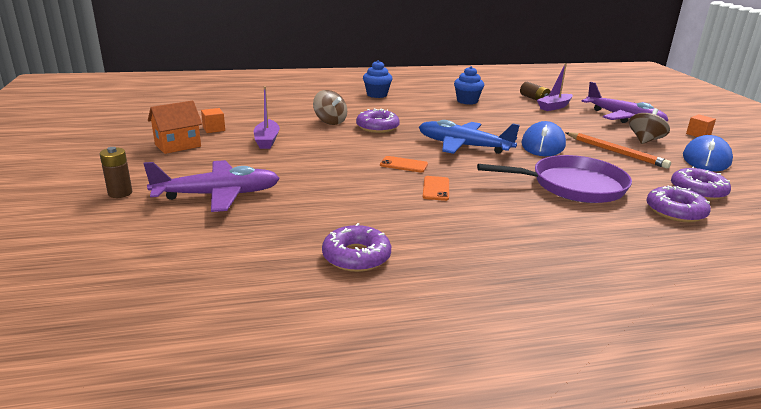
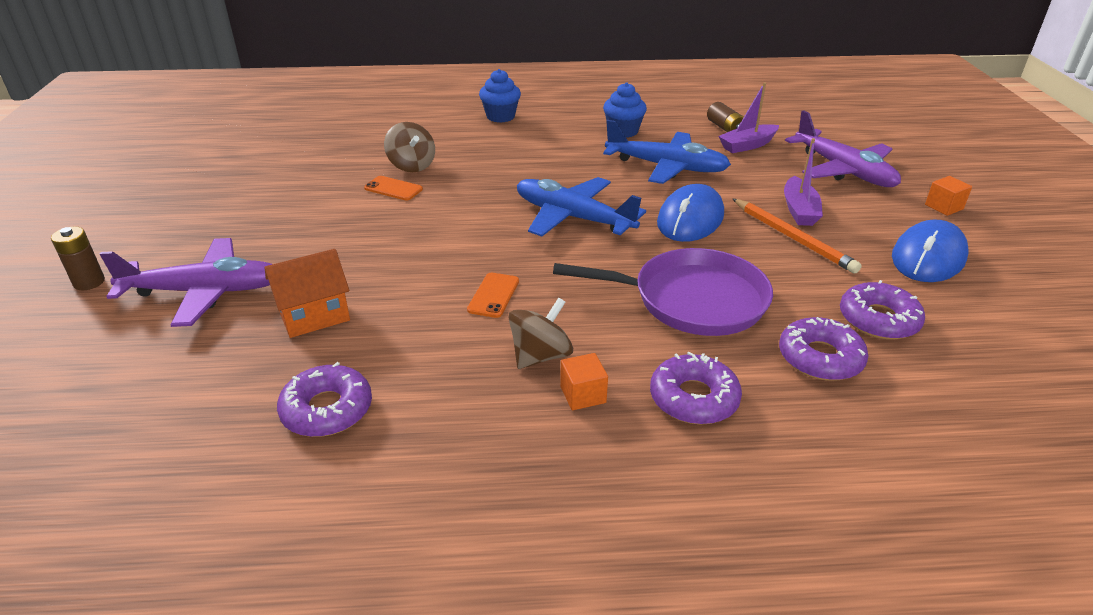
camera: 10 degrees right, 10 degrees up
(178, 145) = (195, 203): orange house -> orange house (314, 316)
(214, 129) = (254, 175): orange cube -> orange cube (583, 394)
(267, 140) = (312, 198): purple boat -> purple boat (799, 210)
(377, 127) = (471, 178): purple donut -> purple donut (693, 398)
(403, 165) = (471, 249): orange phone -> orange phone (393, 189)
(508, 119) = (666, 167): none -> blue plane
(645, 140) = (851, 216): brown spinning top -> brown spinning top (540, 355)

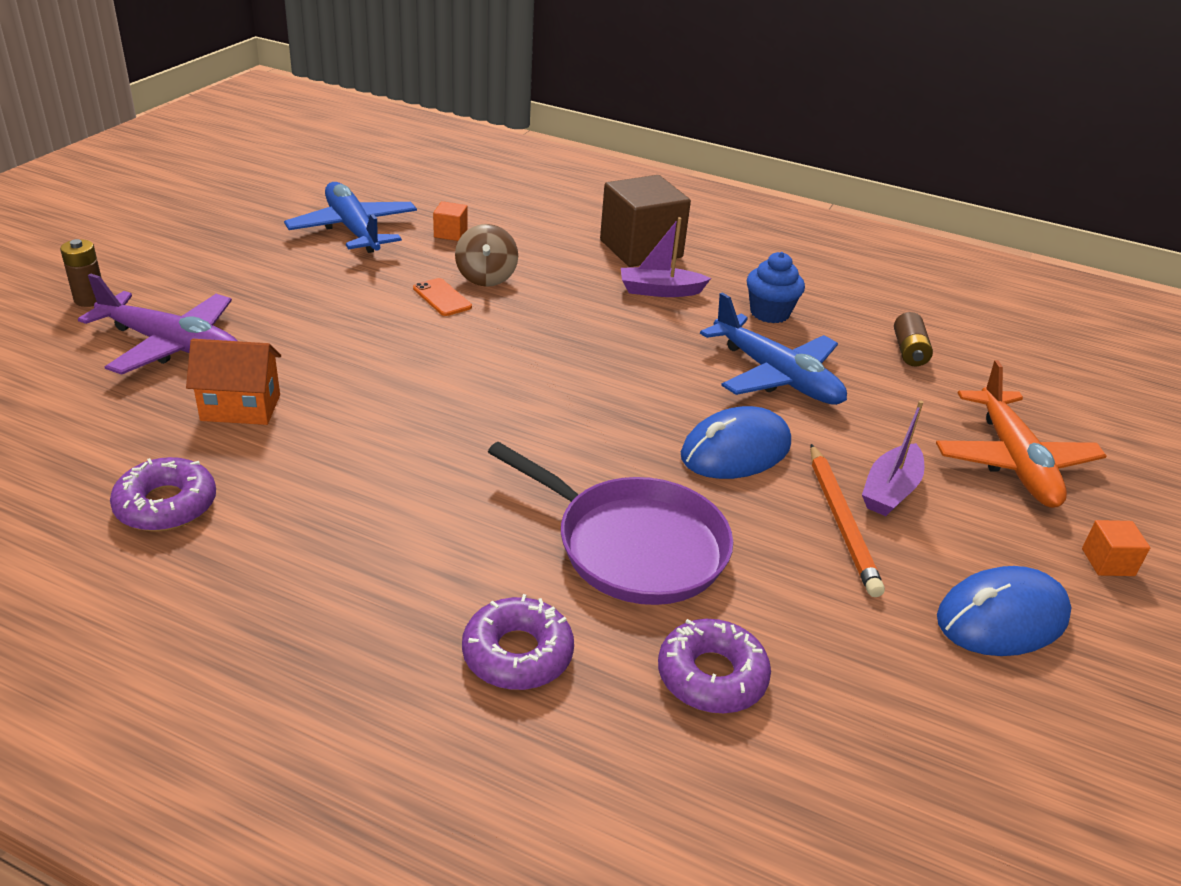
camera: 25 degrees right, 0 degrees up
(494, 295) = (426, 454): orange phone -> none
(500, 116) = (641, 249): blue cupcake -> brown cube
(540, 355) = (408, 538): brown spinning top -> none
(573, 218) = (599, 399): blue plane -> blue plane (353, 230)
(583, 394) = (408, 597): orange cube -> orange cube (450, 233)
(747, 145) = (915, 383): purple boat -> purple boat (660, 291)
(843, 170) = (1013, 461): purple plane -> orange plane
(878, 319) = (838, 665): purple donut -> none

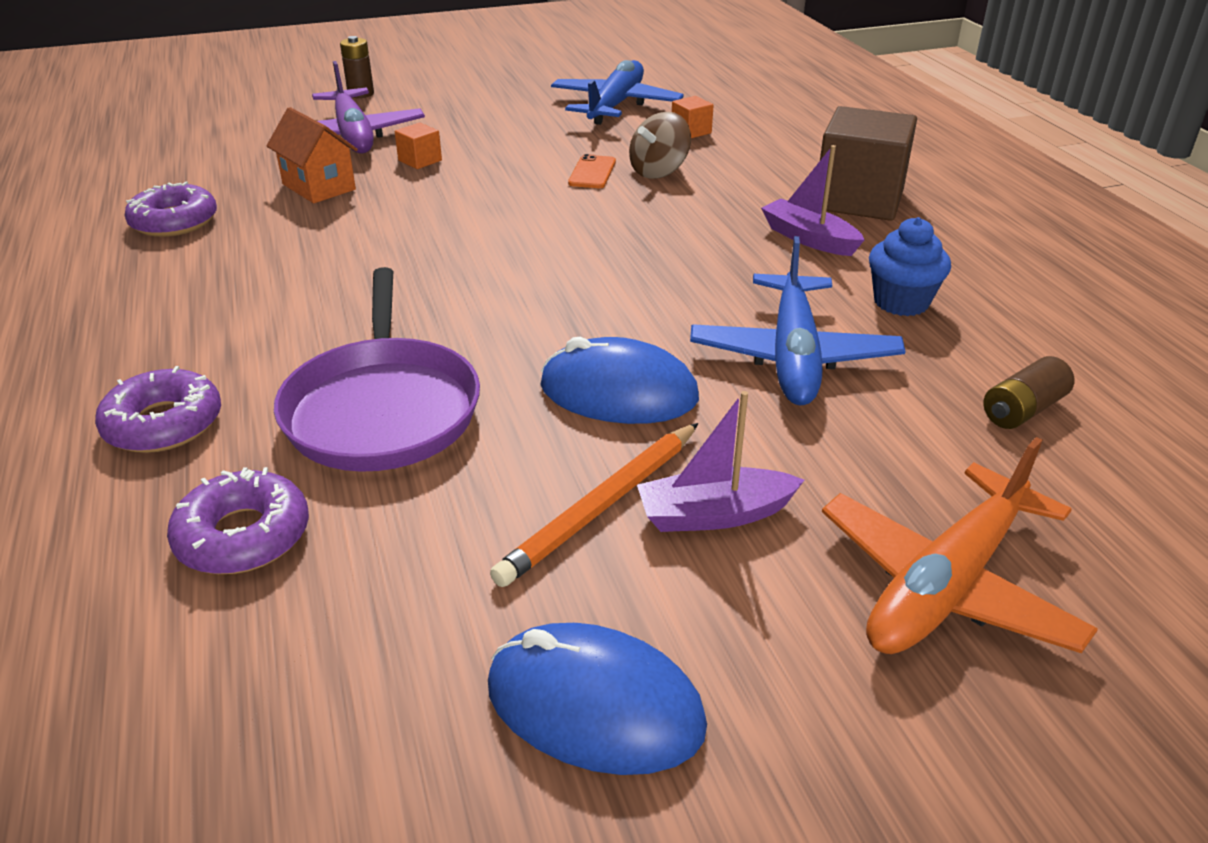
camera: 50 degrees right, 0 degrees up
(1108, 562) = (863, 765): orange cube -> orange cube (420, 160)

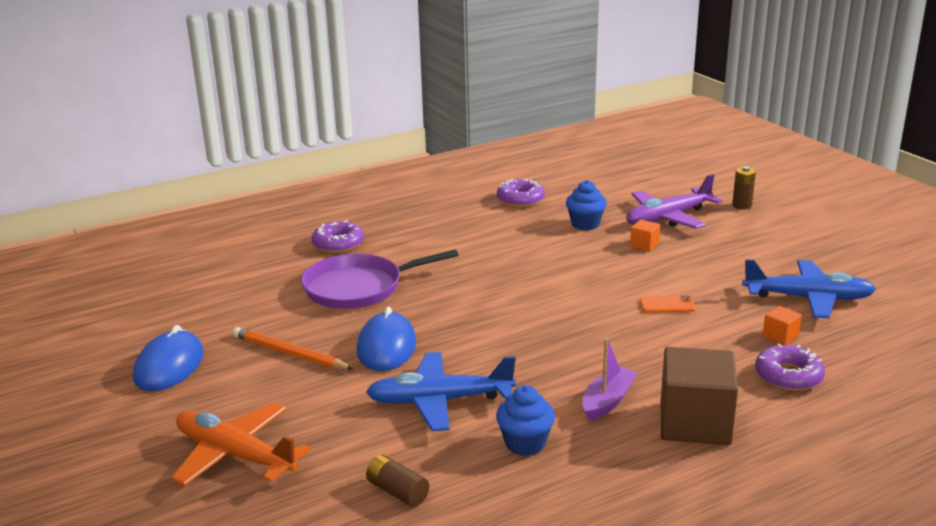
camera: 80 degrees right, 10 degrees down
(243, 536) = (266, 277): purple donut -> purple donut (788, 376)
(319, 187) = (585, 224): orange house -> blue cupcake
(658, 171) = (688, 330): brown spinning top -> none
(714, 514) = (285, 384): purple boat -> none

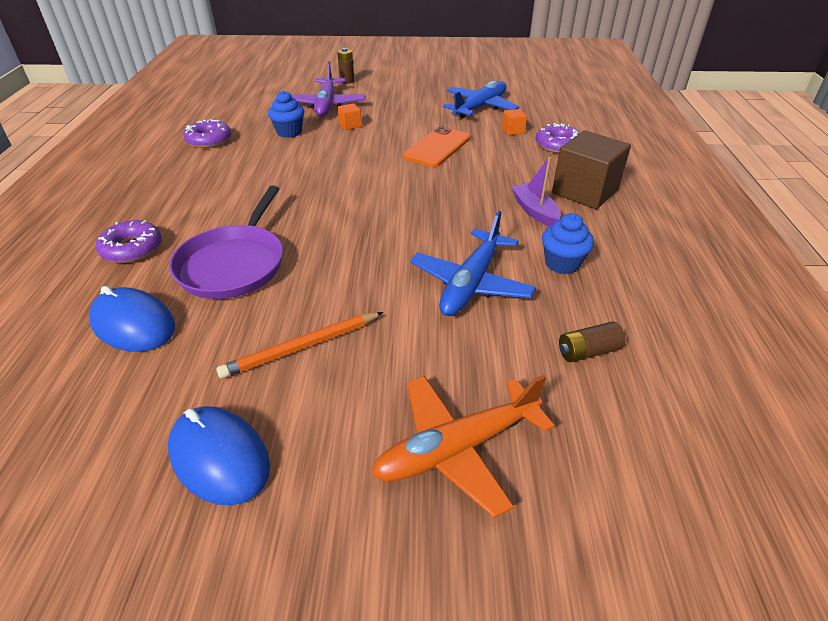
camera: 60 degrees left, 15 degrees up
(386, 347) = (358, 282): blue mouse -> blue mouse (133, 324)
(667, 305) = (437, 147): orange phone -> orange phone, size x1.83

